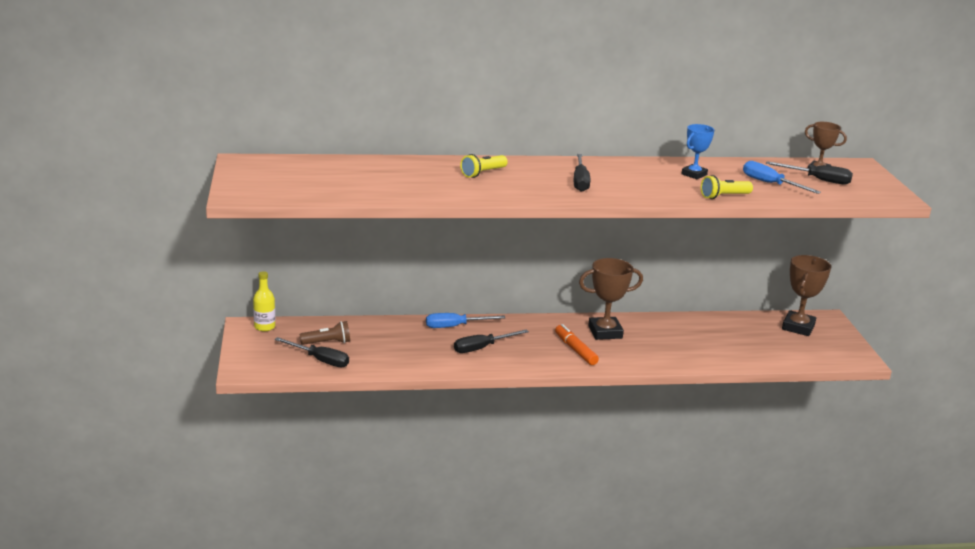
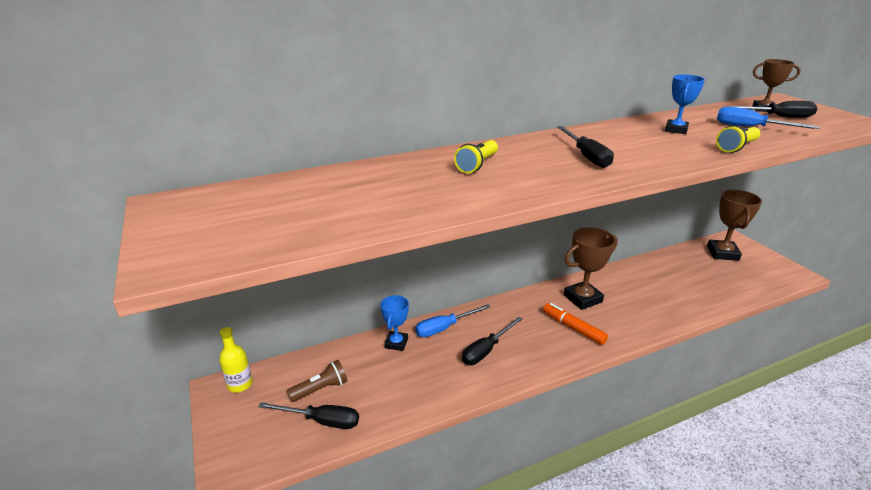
camera: 15 degrees left, 5 degrees up
(405, 328) = (396, 343): none -> blue trophy

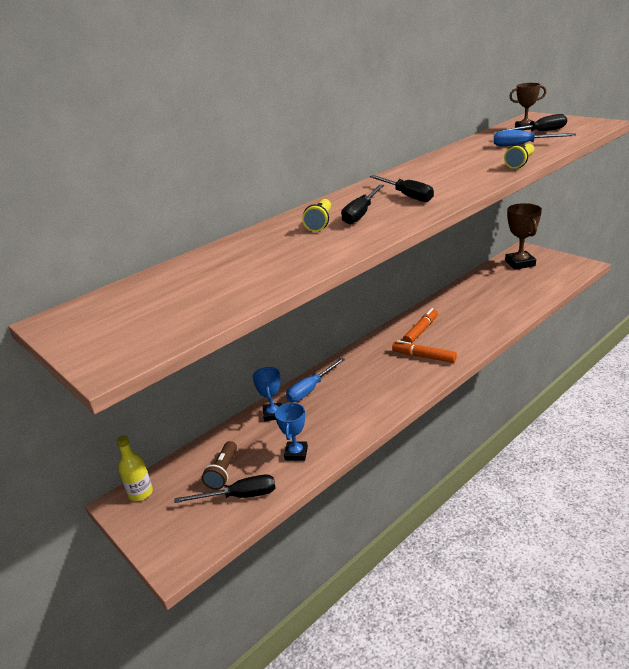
camera: 15 degrees left, 0 degrees up
(320, 389) = (223, 472): brown flashlight -> brown flashlight turned 150 degrees clockwise
(486, 350) = (358, 396): black screwdriver -> black screwdriver (361, 214)
(582, 298) = (420, 331): brown trophy -> orange marker
(676, 130) = (466, 159): blue trophy -> blue trophy (296, 453)

